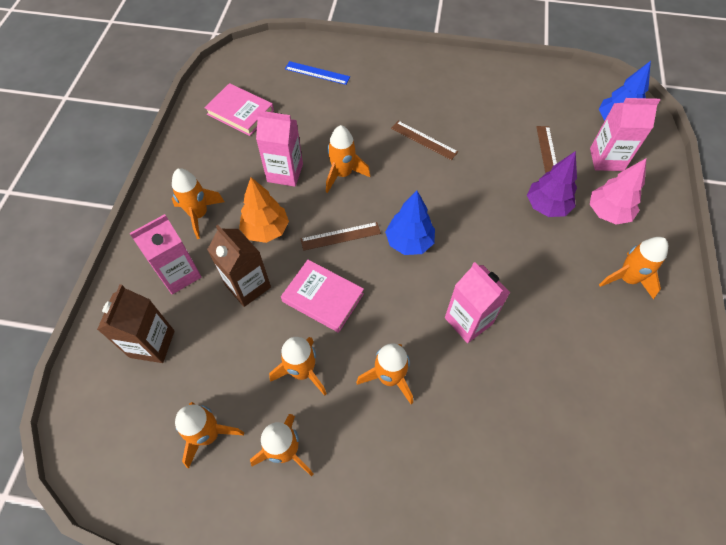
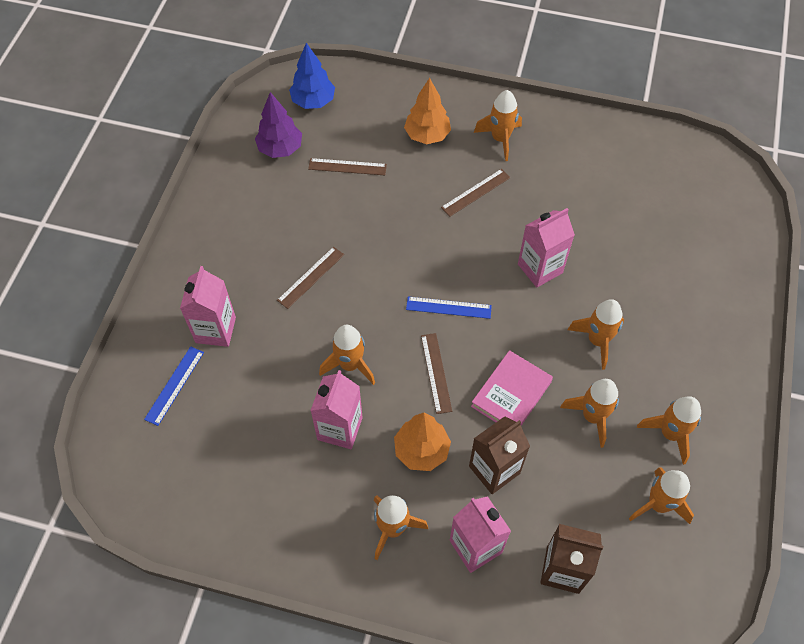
camera: 85 degrees left, 0 degrees up
(240, 112) = (228, 483): pink book -> none
(409, 242) = (448, 307): blue tree -> blue ruler
(547, 206) = (415, 181): purple tree -> purple tree (280, 149)
(548, 259) = (476, 192): none -> brown ruler
(606, 159) = (362, 120): pink carton -> pink carton (215, 330)
(607, 213) = (427, 135): pink tree -> orange tree

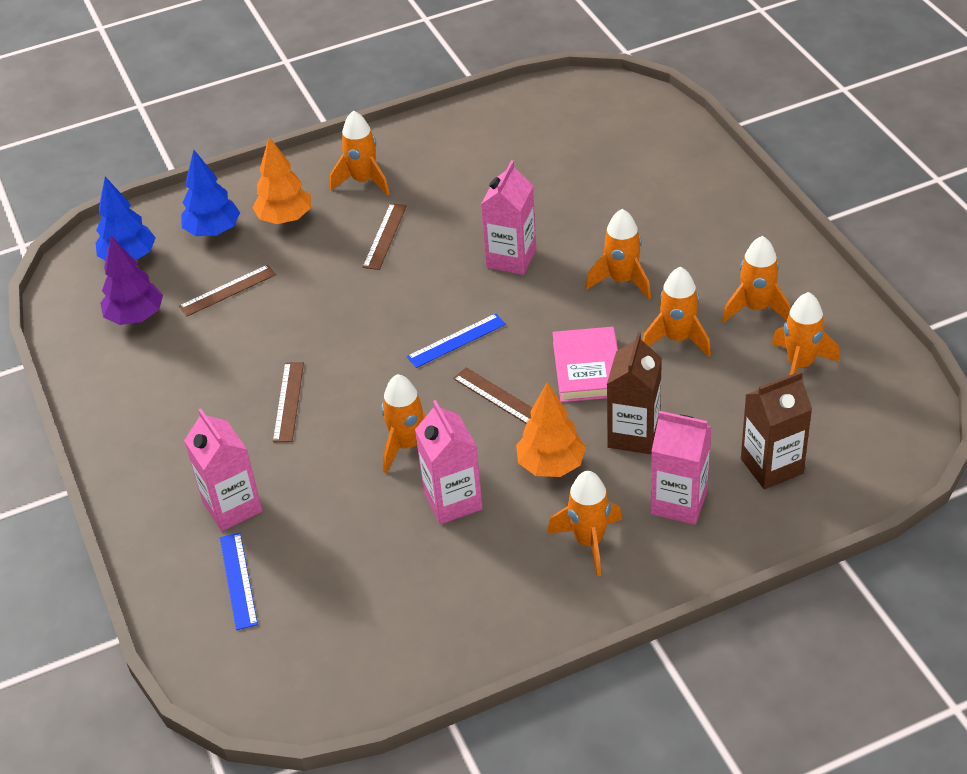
camera: 35 degrees left, 15 degrees down
(377, 115) = (213, 231): none -> blue tree

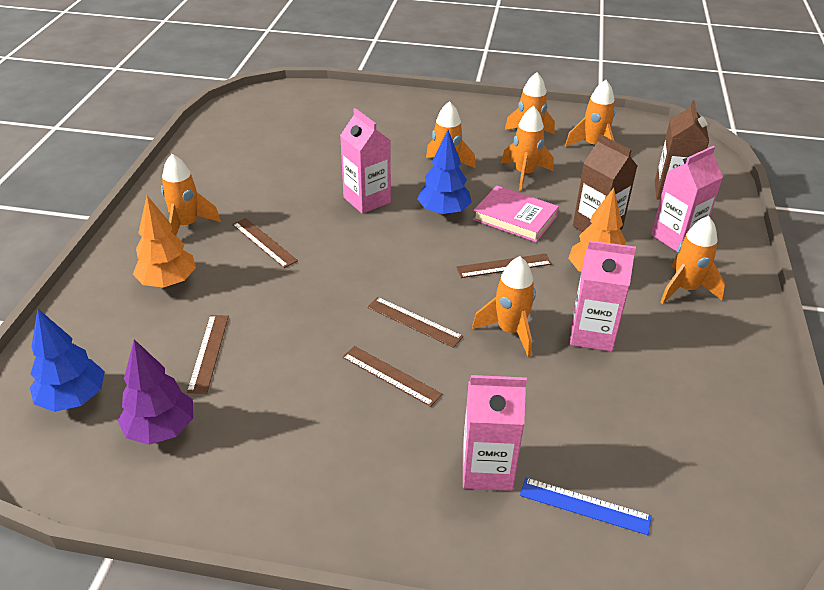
camera: 60 degrees left, 5 degrees down
(213, 231) = (121, 329): blue tree -> blue tree (444, 212)
(365, 380) = (414, 322): none -> brown ruler
(456, 340) = (422, 259): blue ruler -> none

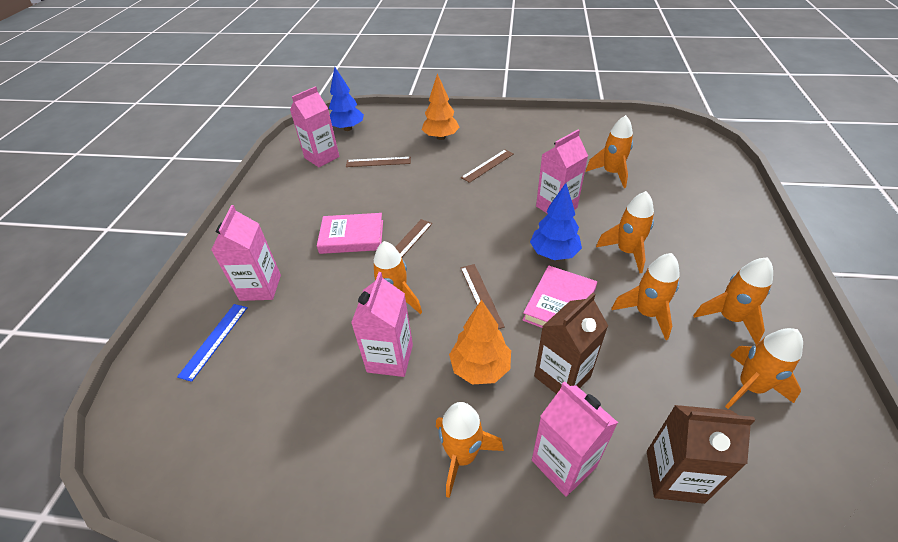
camera: 90 degrees right, 5 degrees up
(161, 429) = (322, 157): purple tree -> pink carton
(187, 225) = (499, 133): orange rocket -> orange rocket (611, 173)
(391, 375) = (352, 237): brown ruler -> pink book

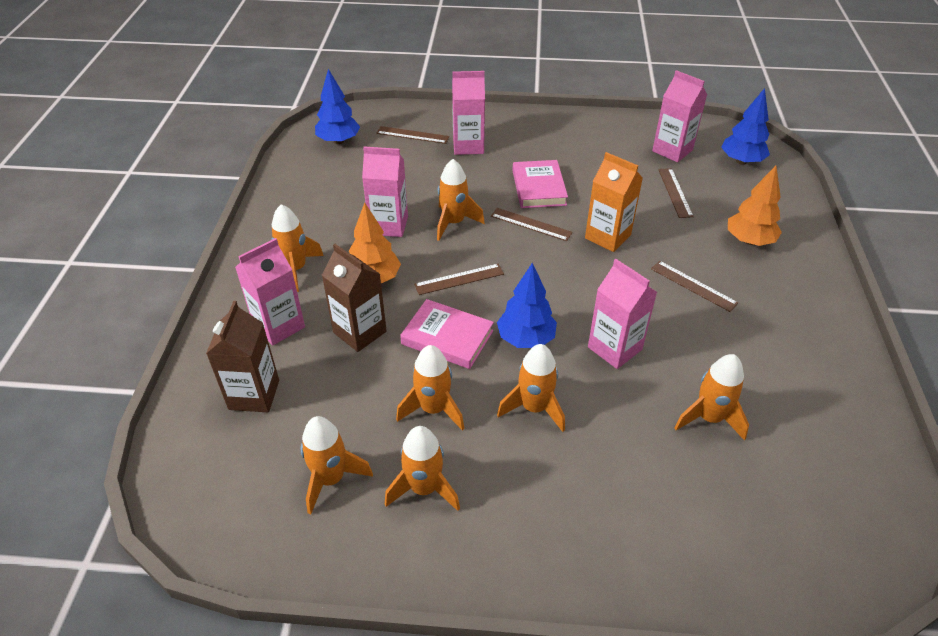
camera: 85 degrees right, 0 degrees up
(189, 429) = (339, 141): none -> blue tree
(214, 340) = (412, 135): blue ruler -> brown ruler
(429, 200) = (607, 236): none -> orange carton

